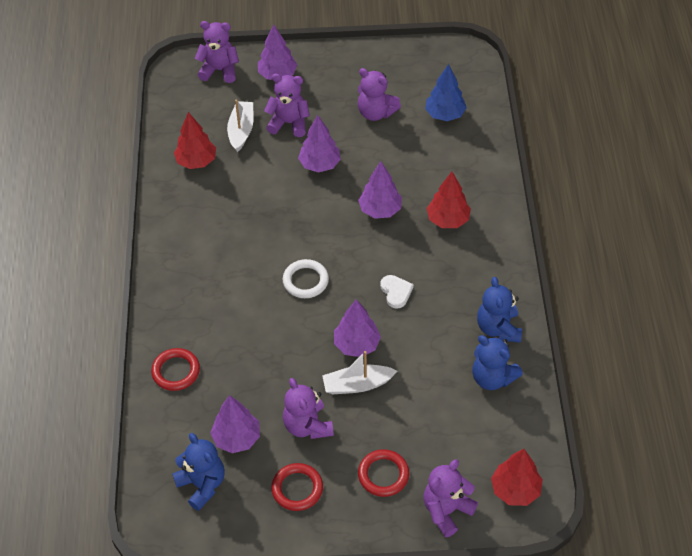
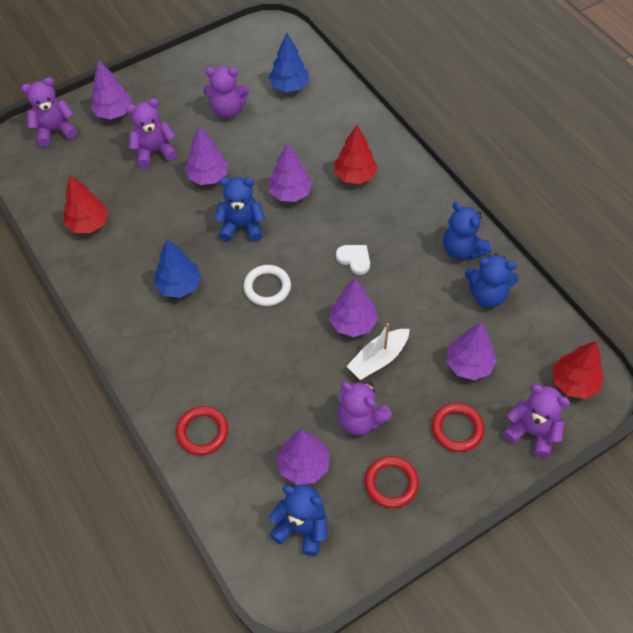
camera: 30 degrees left, 5 degrees up
(235, 246) = (179, 286): none -> blue tree
(241, 130) = (113, 177): white boat -> none
(319, 220) = (242, 226): none -> blue teddy bear
(432, 428) = (469, 364): none -> purple tree
(446, 510) = (532, 432): purple teddy bear -> purple teddy bear turned 105 degrees clockwise

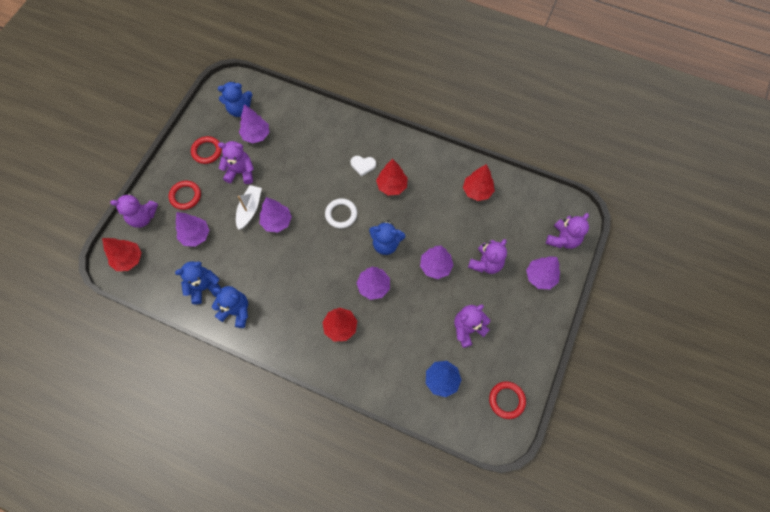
camera: 145 degrees right, 10 degrees up
(179, 286) = (392, 186): blue tree -> red tree
(202, 432) = (318, 122): red ring -> red ring (506, 400)
(242, 226) = (386, 244): blue teddy bear -> blue teddy bear turned 45 degrees clockwise
(354, 259) = (301, 263): white heart -> white heart (363, 165)

